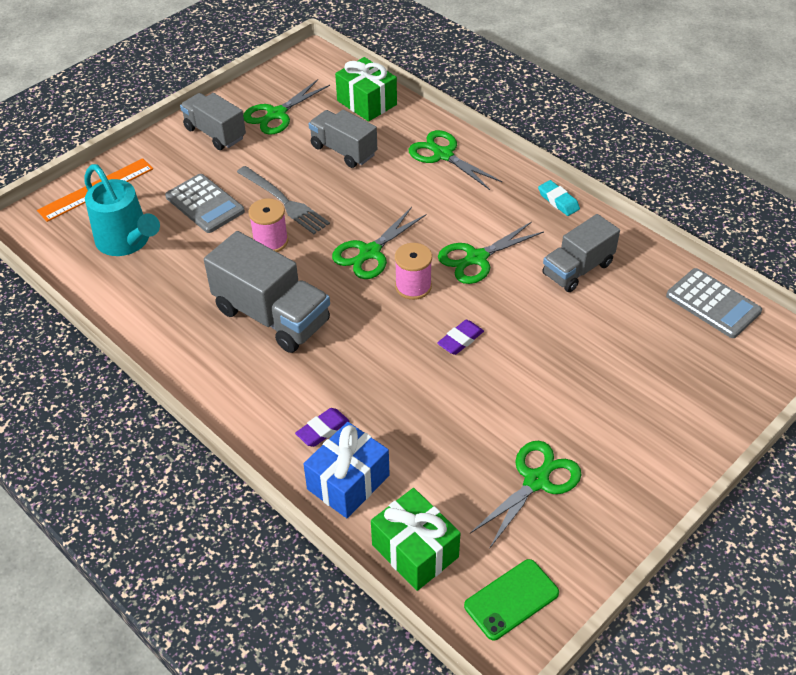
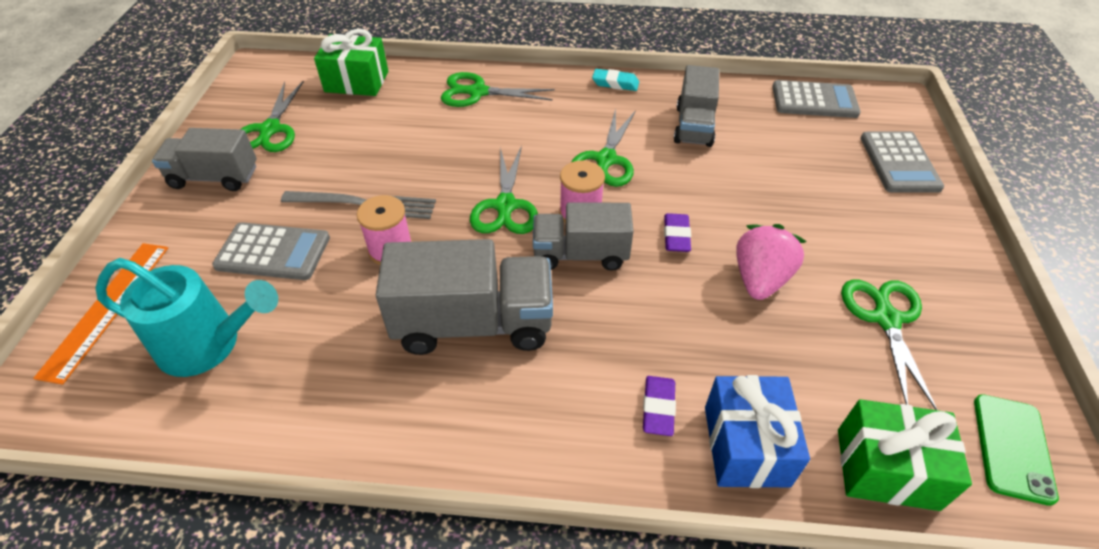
camera: 40 degrees left, 0 degrees up
(343, 151) = (378, 130): grey truck -> grey truck (580, 254)
(482, 402) = (760, 279): none -> pink strawberry
(713, 392) = (899, 163): none -> grey calculator

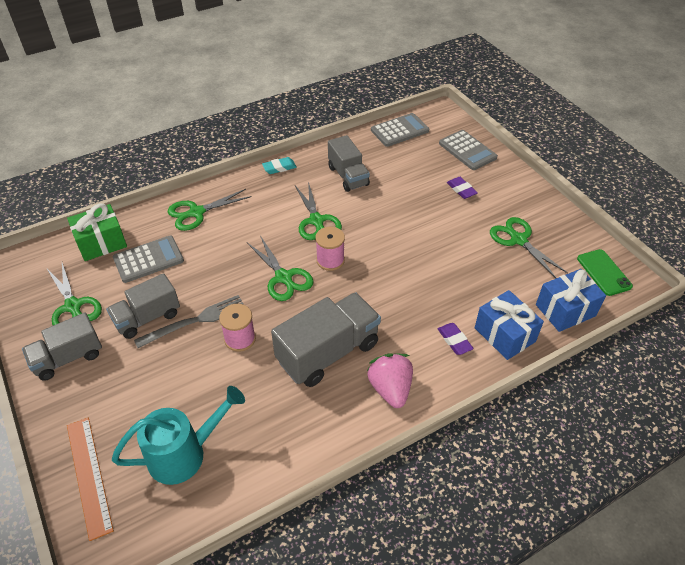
camera: 35 degrees left, 0 degrees up
(273, 252) = (166, 380): grey calculator -> grey calculator (148, 259)
(580, 254) = (351, 283): grey truck -> grey truck (147, 318)
(676, 236) = (391, 247): purple eraser -> purple eraser (461, 190)
(760, 279) = (450, 249): pink strawberry -> pink strawberry (390, 389)
(886, 468) = (565, 310): green gift -> blue gift

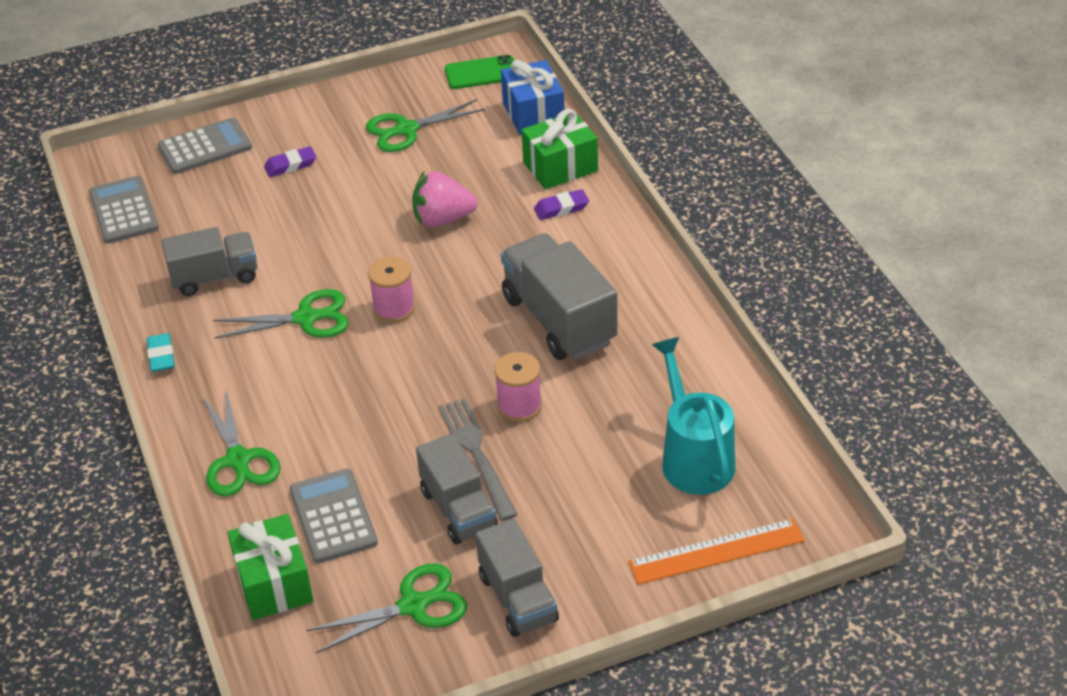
camera: 80 degrees left, 5 degrees down
(283, 277) = (415, 358): green scissors -> none
(390, 389) = (623, 269): pink strawberry -> pink strawberry (442, 219)
(504, 334) = (560, 167): blue gift -> green gift

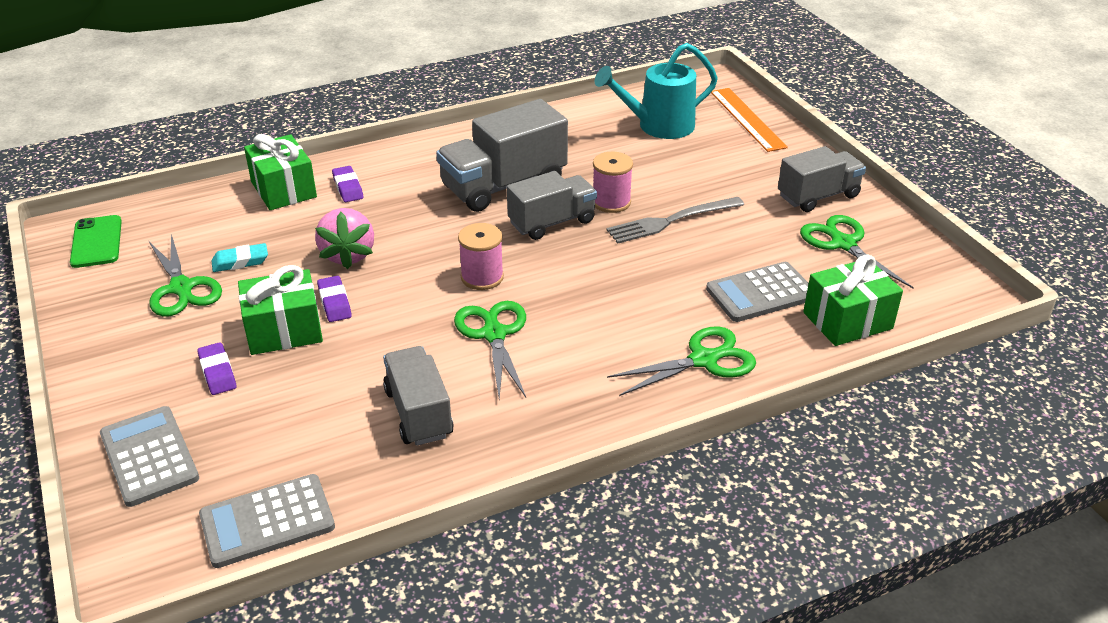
camera: 95 degrees left, 5 degrees down
(161, 356) = (554, 440): turquoise eraser -> turquoise eraser (240, 262)
(337, 193) = (284, 330): none -> green gift
(370, 218) = (334, 303): none -> purple eraser
(458, 509) = (735, 227): grey truck -> grey truck (552, 222)
(533, 114) = (189, 207): blue gift -> none

